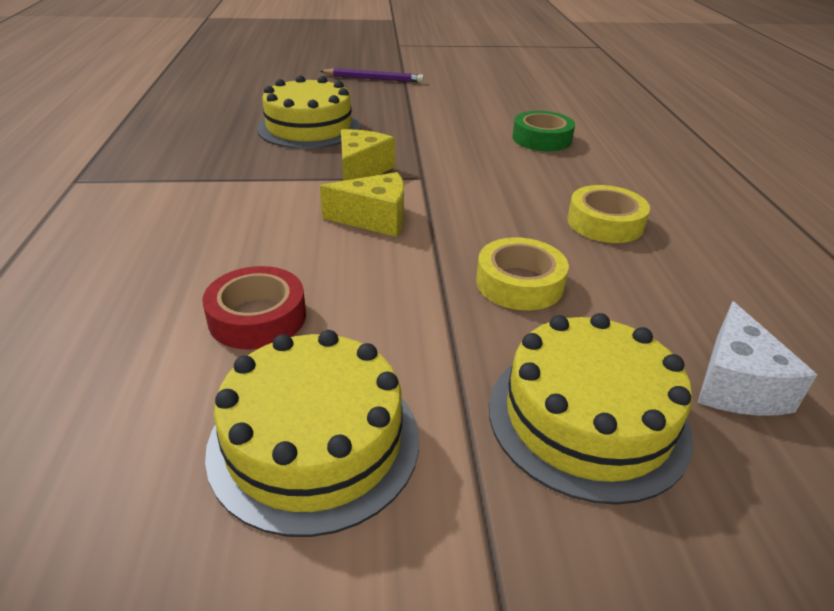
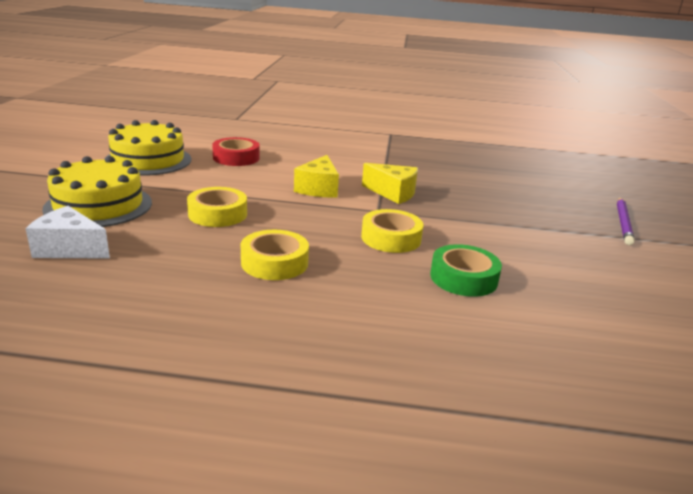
camera: 100 degrees right, 10 degrees down
(309, 127) = (476, 186): yellow cake -> none
(491, 168) = (391, 238): none -> yellow tape

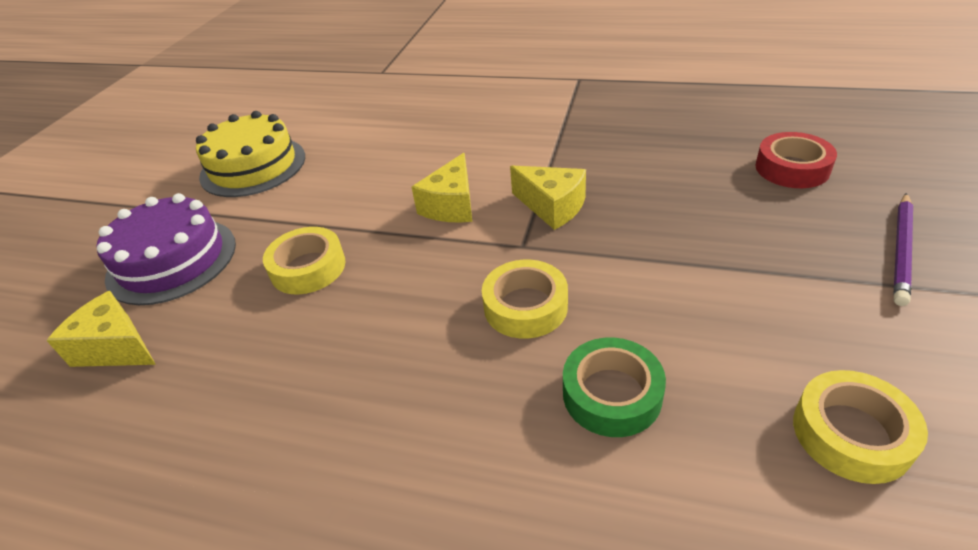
camera: 15 degrees right, 15 degrees up
(70, 249) = (116, 347): white cheese -> yellow cheese
(98, 205) = (172, 260): yellow cake -> purple cake
(236, 158) = (361, 151): red tape -> red tape (792, 168)
(274, 262) = (354, 366): yellow tape -> yellow tape (851, 433)

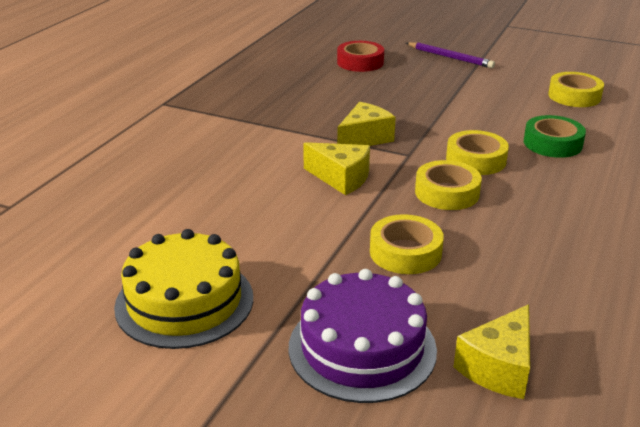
camera: 85 degrees left, 10 degrees down
(432, 286) = (447, 193): none -> yellow tape

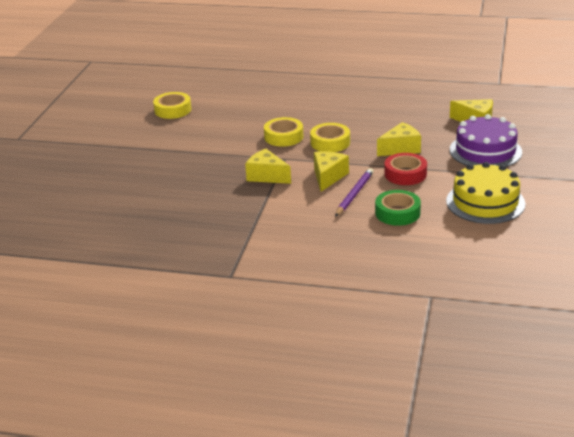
camera: 100 degrees left, 0 degrees up
(360, 62) = (117, 195): red tape -> red tape (405, 174)
(405, 252) = (400, 148): yellow tape -> yellow cheese
(450, 57) = (101, 157): purple pencil -> purple pencil (354, 194)
(552, 143) = (251, 115): green tape -> green tape (397, 213)

